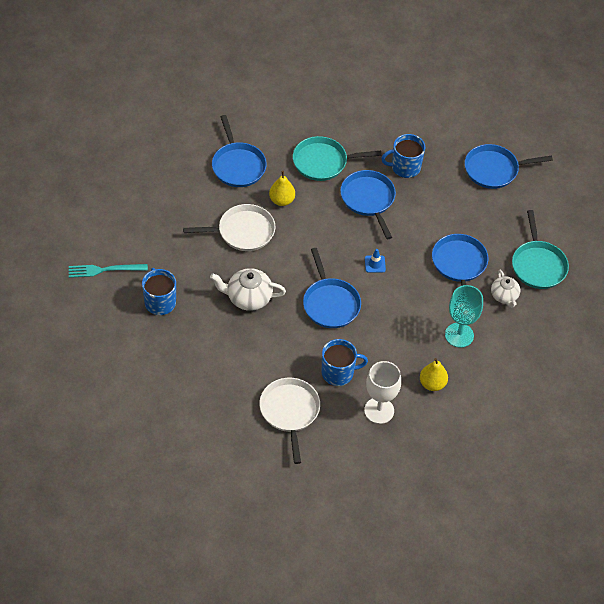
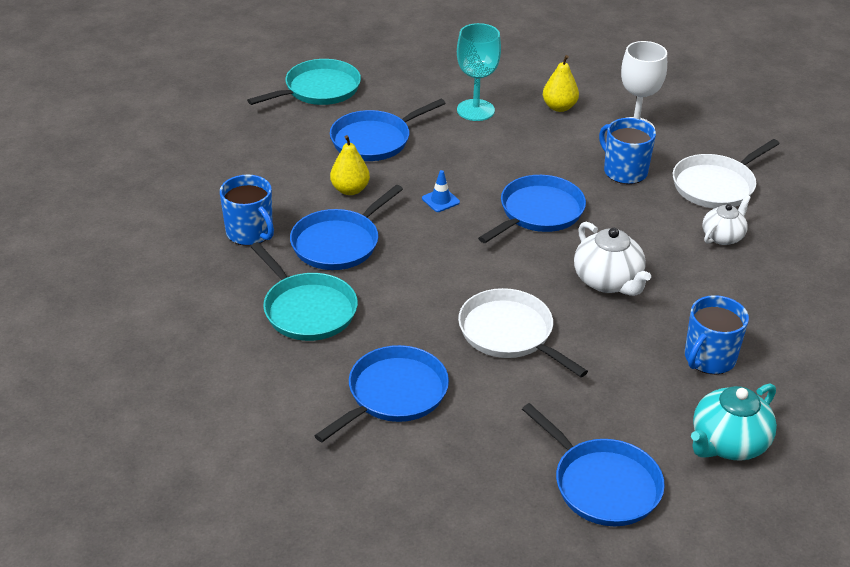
camera: 120 degrees left, 15 degrees down
(104, 270) = (728, 443): turquoise fork -> turquoise teapot
(282, 200) = (417, 320): yellow pear -> yellow pear (350, 190)
(494, 170) = (190, 161): blue pan -> blue pan (603, 485)
(504, 296) = (388, 98): white teapot -> white teapot (723, 236)

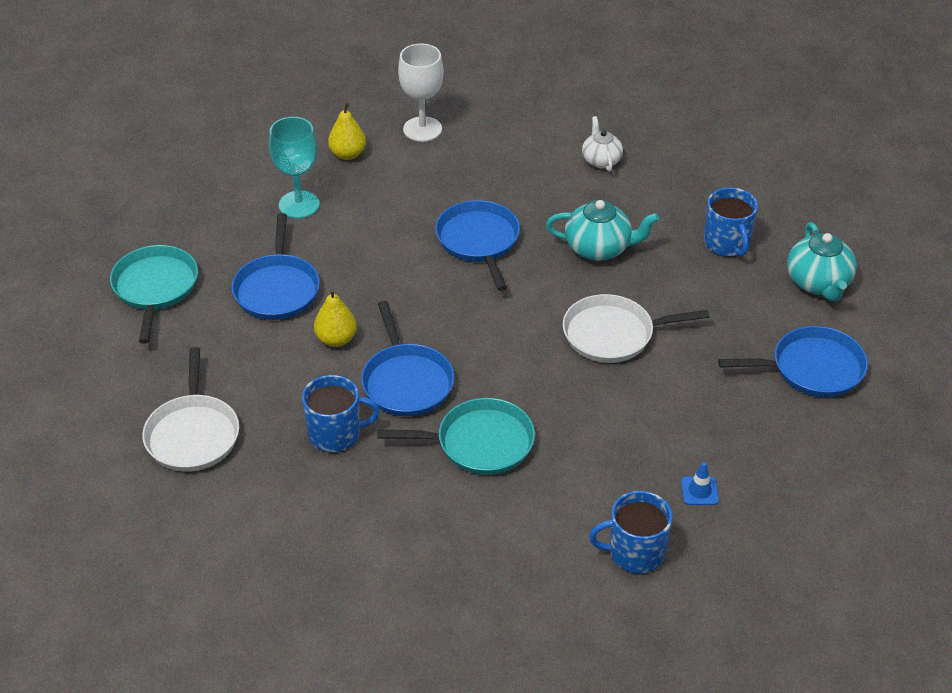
camera: 55 degrees left, 5 degrees up
(393, 394) = (629, 437): blue pan -> none
(440, 200) = (407, 290): blue traffic cone -> blue traffic cone (699, 491)
(608, 281) = (599, 248): white teapot -> turquoise teapot
(624, 171) = (472, 166): blue mug -> blue mug (635, 553)
(716, 186) = (538, 129): white pan -> white pan (193, 434)

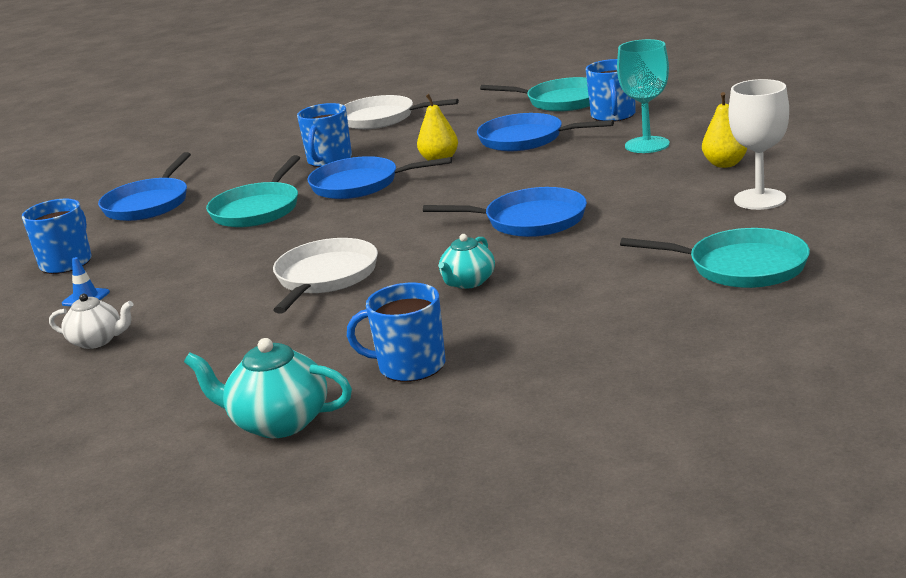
camera: 115 degrees right, 20 degrees down
(211, 241) = (613, 115): none -> blue mug
(541, 125) = (742, 266): none -> turquoise pan
(599, 248) = (468, 282): turquoise teapot -> turquoise teapot, size x0.65
(601, 160) = (642, 299): white teapot -> white teapot (97, 341)
(812, 368) = (151, 388): blue pan -> blue pan (148, 204)

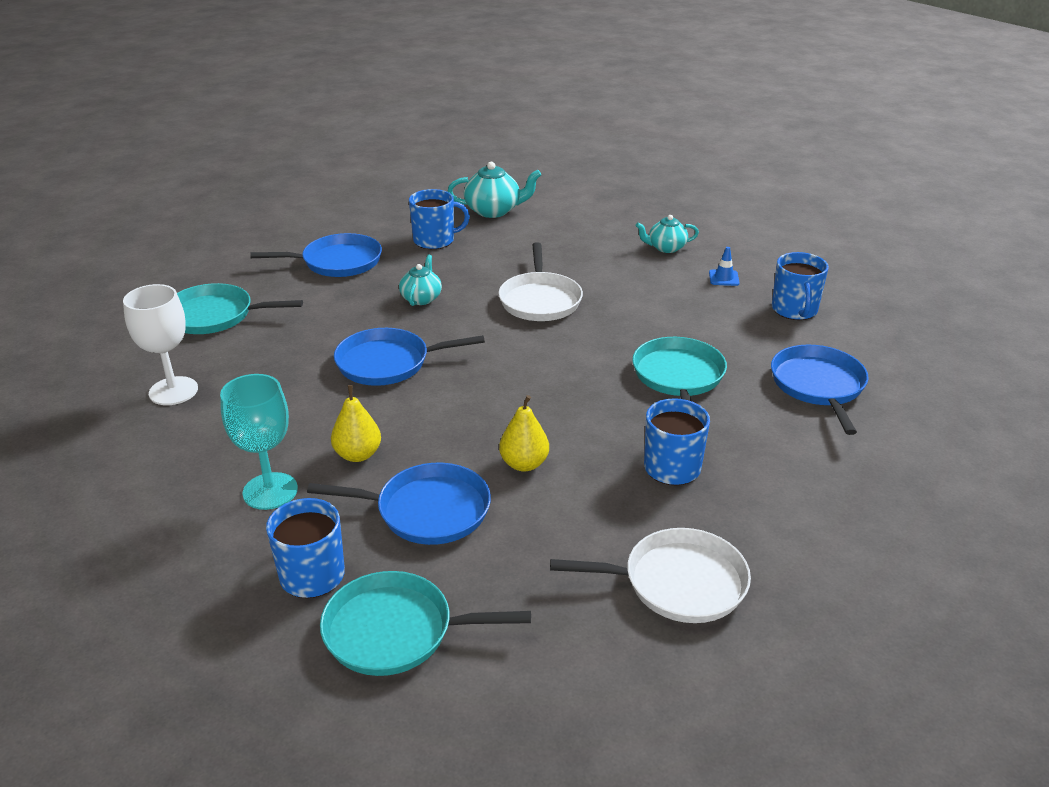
camera: 160 degrees right, 10 degrees up
(97, 341) = (666, 248): white teapot -> turquoise teapot
(359, 185) = (595, 417): blue pan -> blue pan (338, 262)
(725, 164) = (189, 449): yellow pear -> yellow pear (358, 455)

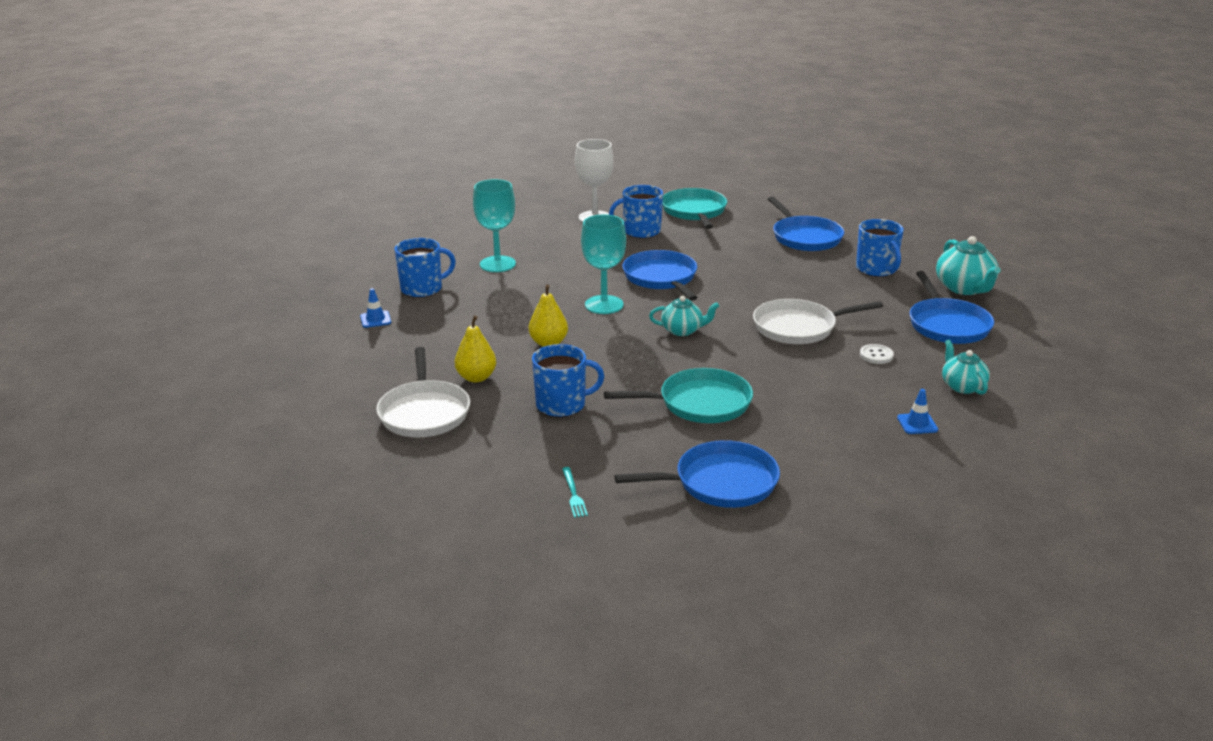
camera: 80 degrees right, 5 degrees down
(358, 455) = (543, 284): yellow pear -> yellow pear (476, 377)
(395, 631) = (375, 319): turquoise pan -> blue traffic cone
(421, 298) = (767, 277): turquoise teapot -> turquoise teapot (682, 330)
(427, 510) = (488, 315): blue pan -> blue pan (947, 325)
(439, 412) = (604, 305): none -> turquoise goblet
(605, 273) = (876, 355): none -> white button
(794, 310) = (873, 470): blue mug -> blue mug (641, 231)
(847, 475) = (573, 494): none -> turquoise fork

